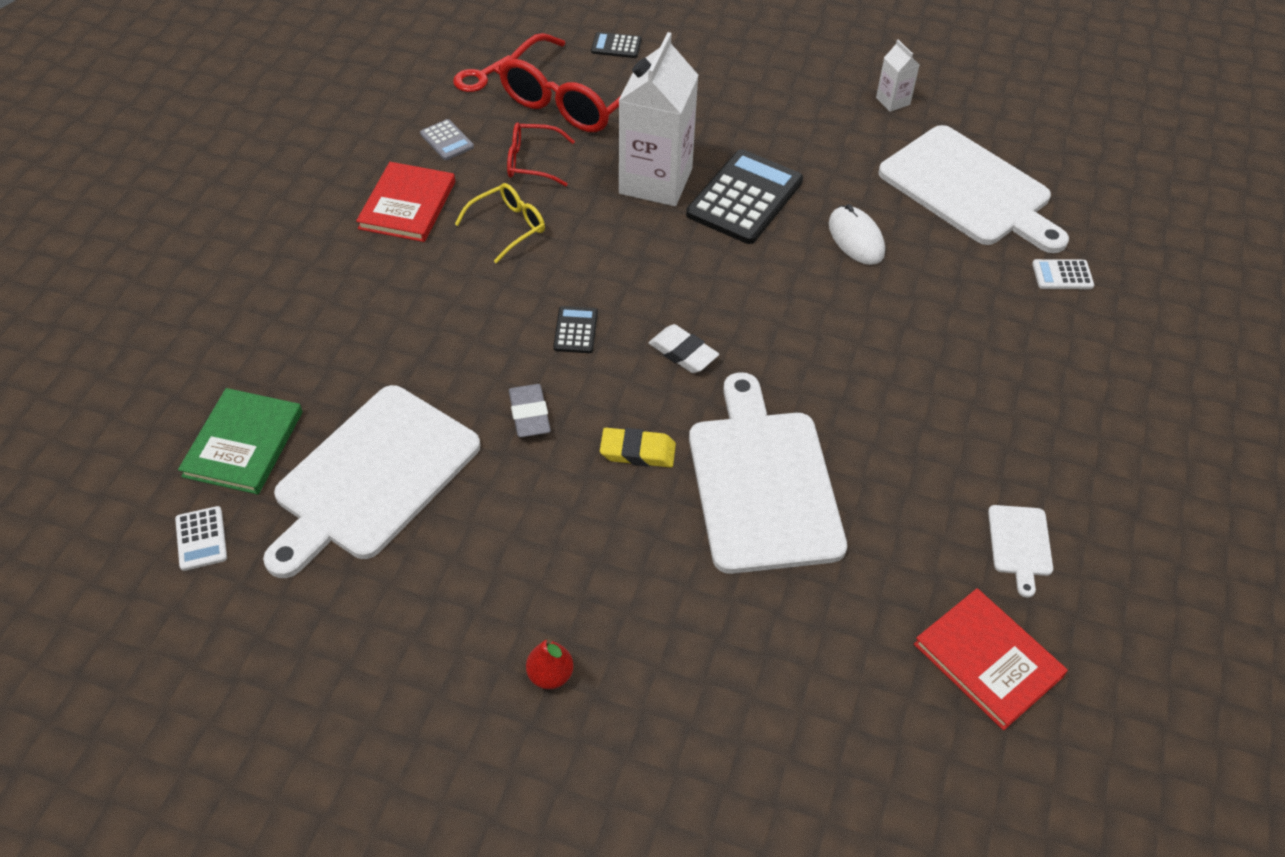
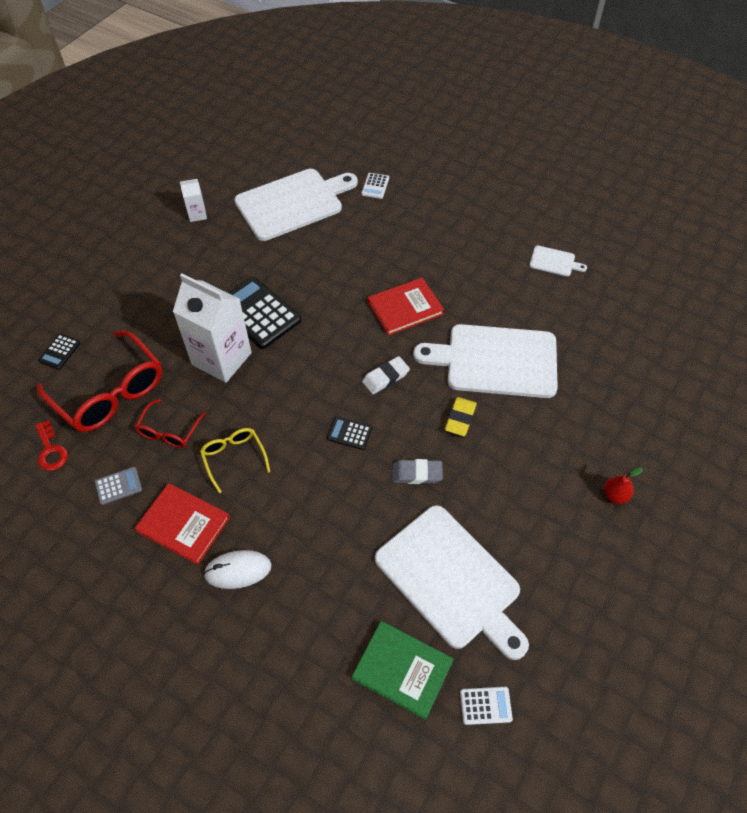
camera: 75 degrees left, 5 degrees up
(856, 238) = (315, 267): white mouse -> white mouse (238, 570)
(988, 660) = (621, 295): red book -> red book (405, 308)

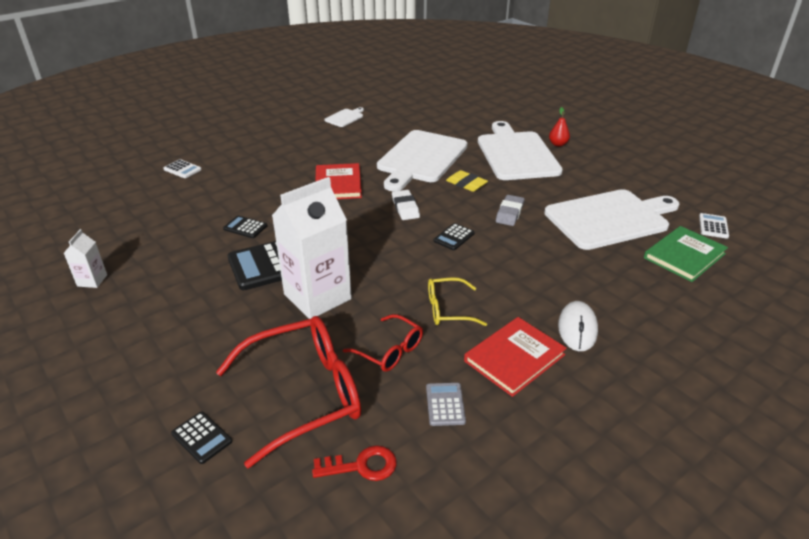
camera: 70 degrees left, 20 degrees down
(293, 203) = (151, 215): white cutting board -> white cutting board (516, 154)
(301, 271) = (245, 227): none -> black calculator

